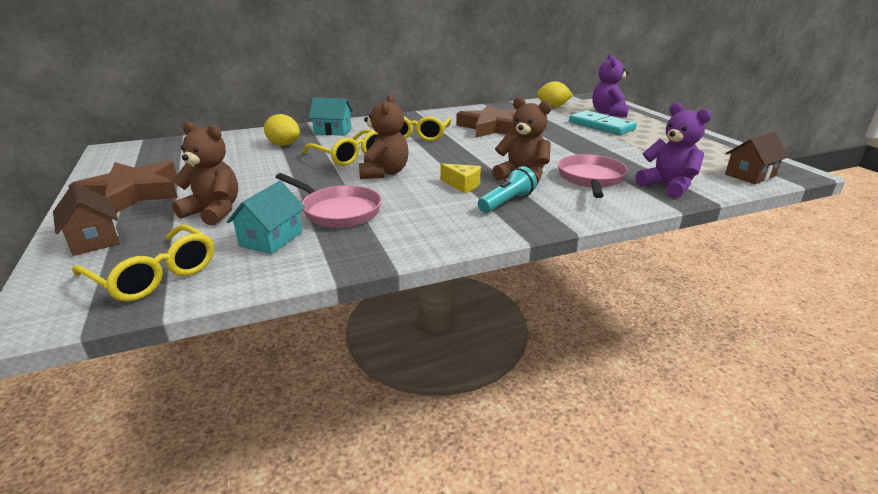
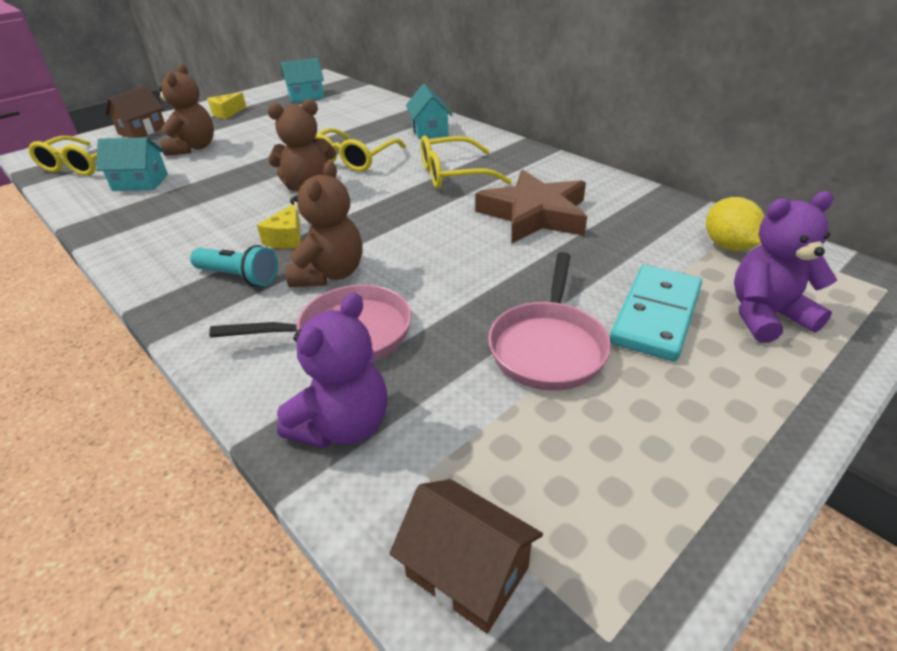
camera: 70 degrees right, 10 degrees up
(133, 193) = (227, 113): brown star -> yellow cheese
(161, 158) = (306, 96): none -> turquoise house
(284, 144) = (368, 123): yellow lemon -> none
(338, 211) = (200, 192): pink pan -> pink pan (548, 347)

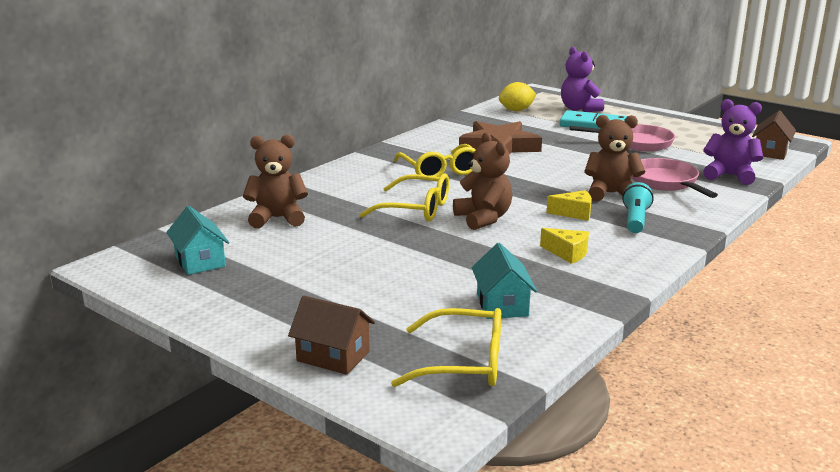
camera: 100 degrees left, 15 degrees down
(193, 148) = (396, 298): brown teddy bear -> brown teddy bear (277, 218)
(227, 113) = (262, 305): yellow cheese -> yellow cheese (567, 253)
(429, 131) = (339, 185): turquoise house -> none

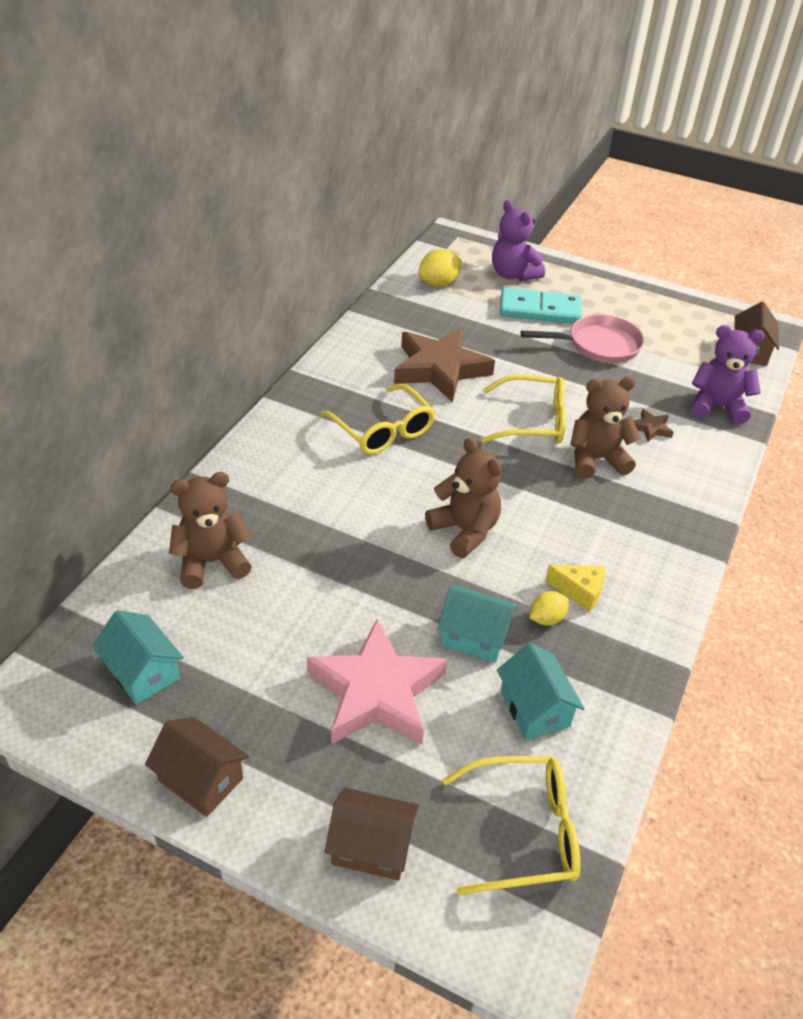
camera: 15 degrees left, 20 degrees up
(217, 312) = (201, 779): none -> brown house
(374, 285) = (376, 692): none -> pink star
(417, 209) = (380, 520): yellow glasses -> yellow glasses (534, 421)
(467, 267) = (474, 636): none -> turquoise house
(532, 263) = (546, 618): none -> yellow lemon
(574, 213) = (566, 506): yellow cheese -> none
(635, 220) = (637, 511): turquoise flashlight -> none
(665, 182) = (651, 428): pink pan -> brown star

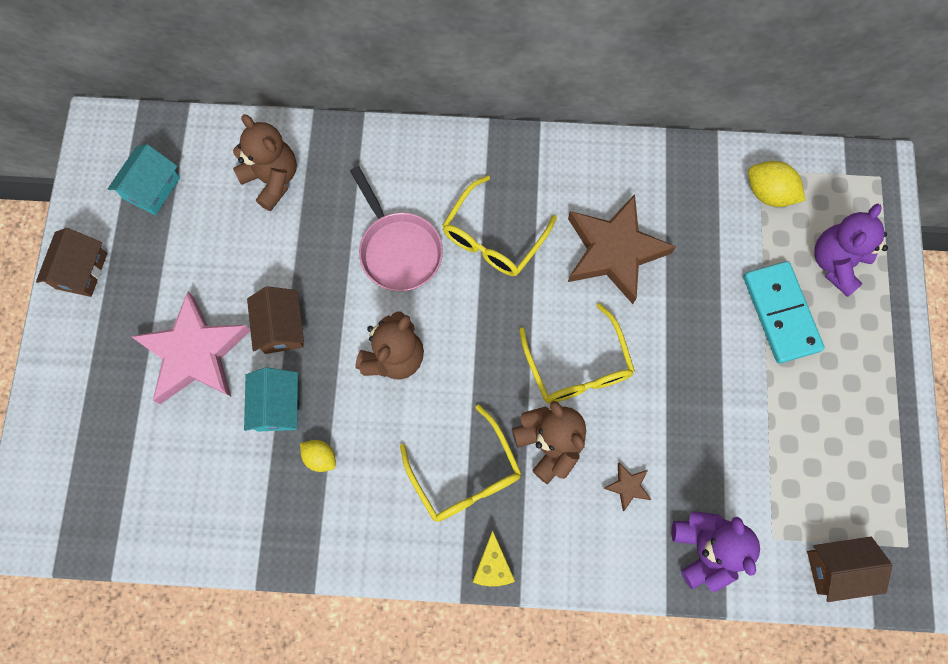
camera: 70 degrees right, 30 degrees up
(371, 846) = (68, 402): brown house -> brown house (281, 327)
(525, 831) = (113, 502): yellow glasses -> yellow glasses (466, 476)
(534, 708) = (223, 476): turquoise house -> none
(579, 591) = (363, 476): yellow cheese -> yellow cheese (493, 566)
(598, 345) = (748, 395): pink pan -> pink pan (398, 250)

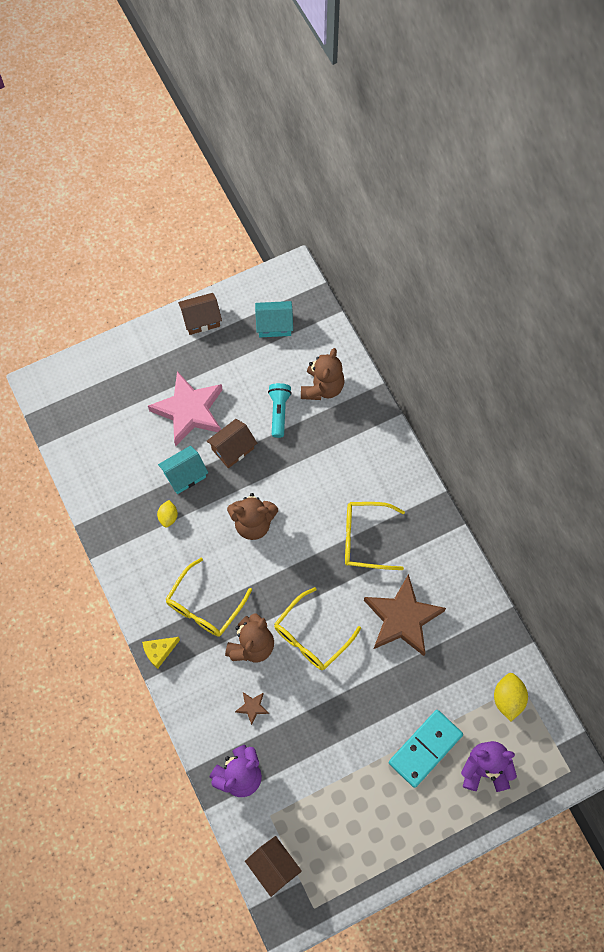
camera: 60 degrees right, 5 degrees down
(270, 246) = (279, 412): none -> turquoise flashlight
(398, 250) = (322, 487): pink pan -> none

